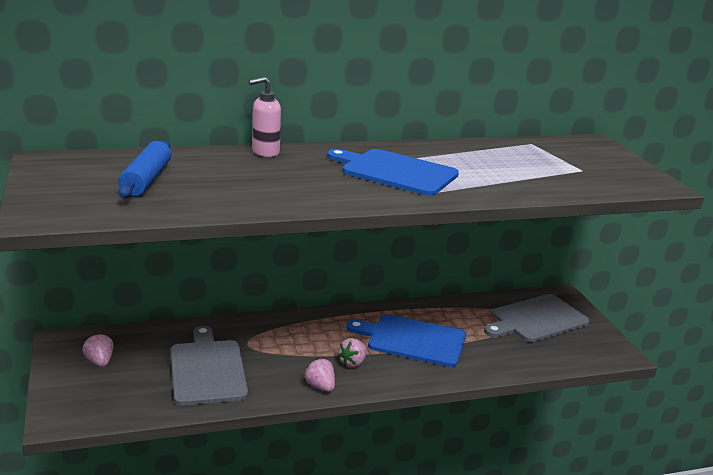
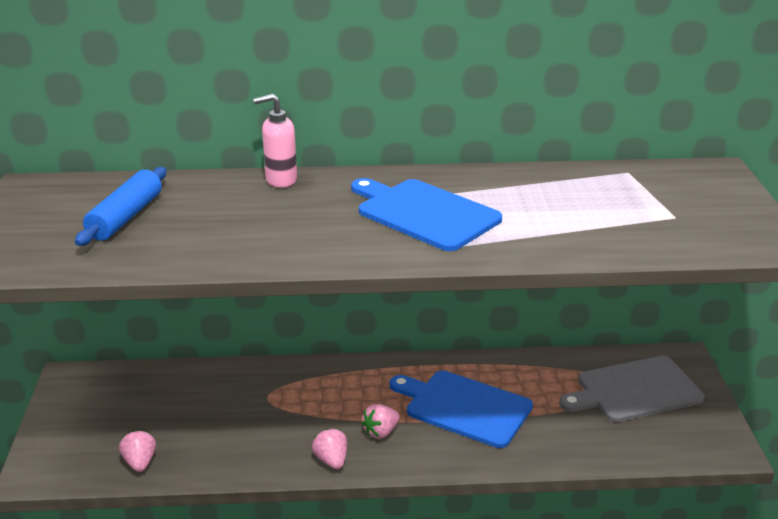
camera: 15 degrees right, 5 degrees up
(100, 362) = (99, 407): pink strawberry -> pink strawberry (140, 462)
(207, 369) = (211, 426): grey cutting board -> none

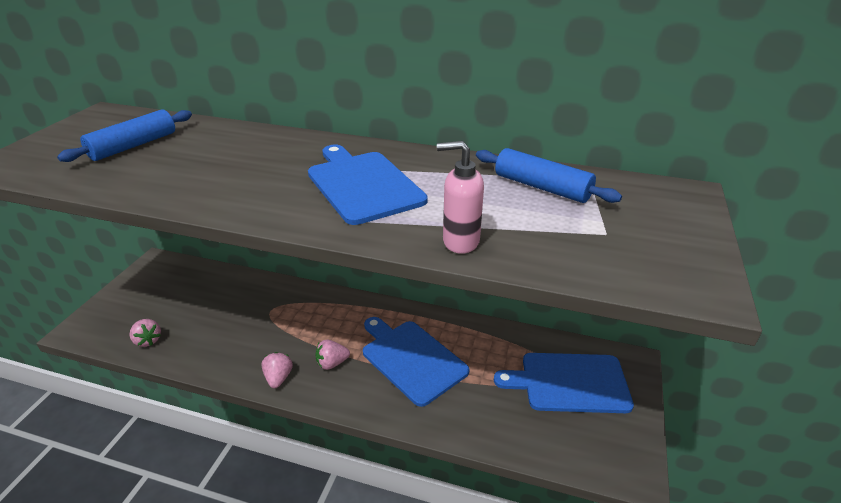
camera: 20 degrees right, 5 degrees up
(140, 462) = (148, 340): pink strawberry -> pink strawberry turned 135 degrees clockwise
(280, 180) = (277, 136): pink soap dispenser -> pink soap dispenser (460, 241)
(593, 187) = (542, 187): none -> blue rolling pin
(634, 390) = (569, 382): grey cutting board -> blue cutting board

